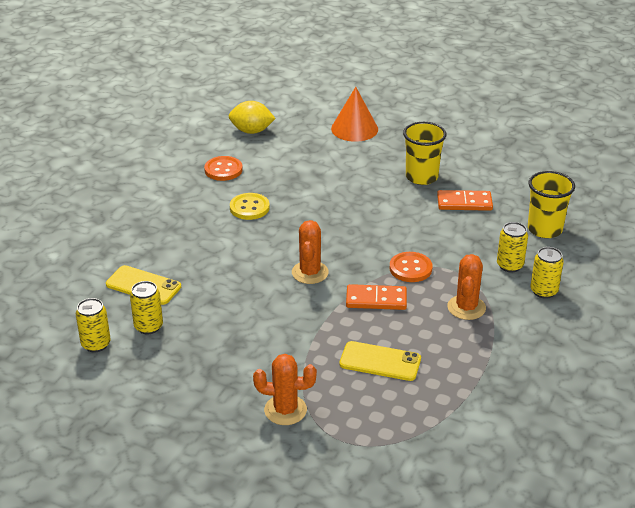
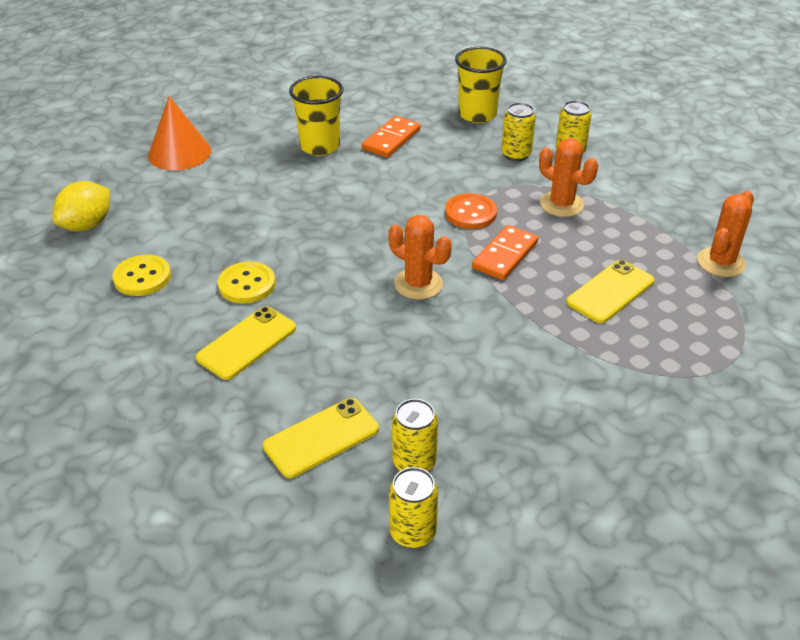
camera: 60 degrees left, 5 degrees up
(199, 229) = (247, 343): none -> yellow phone
(223, 170) = (142, 277): orange button -> yellow button
(285, 410) = (652, 393): orange cactus -> orange cactus (721, 262)

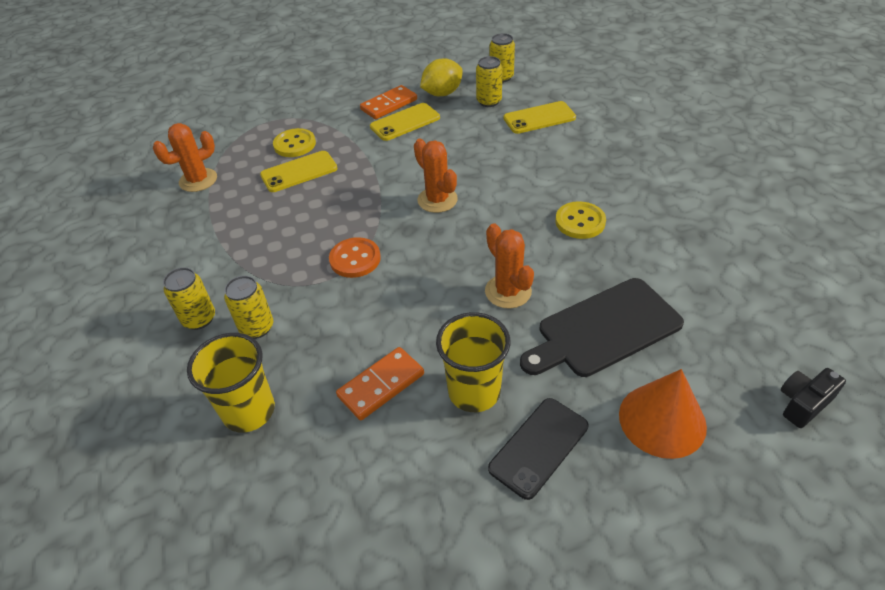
camera: 160 degrees left, 5 degrees up
(71, 176) = (803, 403): none -> black camera
(87, 225) = (751, 315): yellow lemon -> yellow lemon (442, 93)
(142, 277) = (676, 244): yellow button -> yellow button (295, 144)
(221, 196) = (604, 329): none -> black cutting board
(247, 343) = (582, 176): yellow phone -> yellow phone (405, 122)
(267, 129) = (539, 447): none -> black phone
(505, 255) = (353, 212): orange domino -> orange domino (389, 104)
(561, 204) = (266, 254): orange cactus -> orange cactus (508, 291)

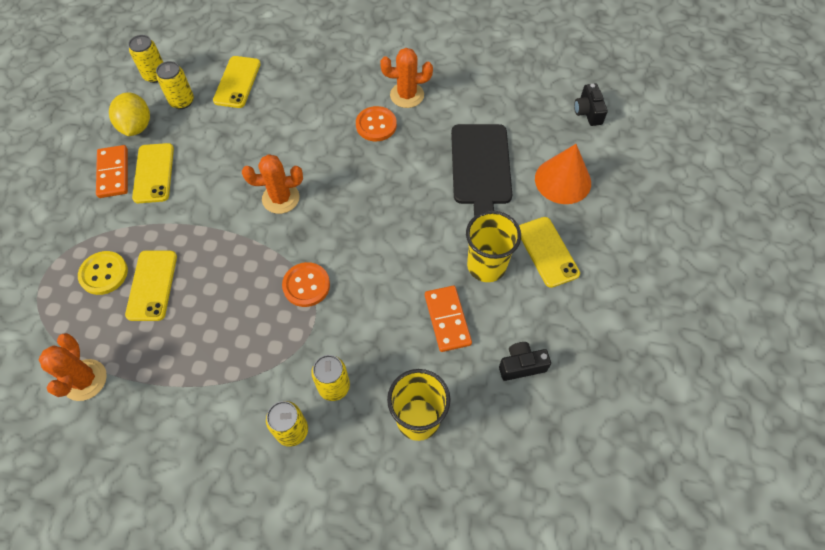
camera: 65 degrees left, 15 degrees up
(360, 485) = (521, 365): none -> black camera
(508, 291) = (412, 202): orange cactus -> orange cactus (407, 95)
(539, 447) = (547, 252): black phone -> yellow phone
(580, 222) = (376, 125): yellow button -> orange button

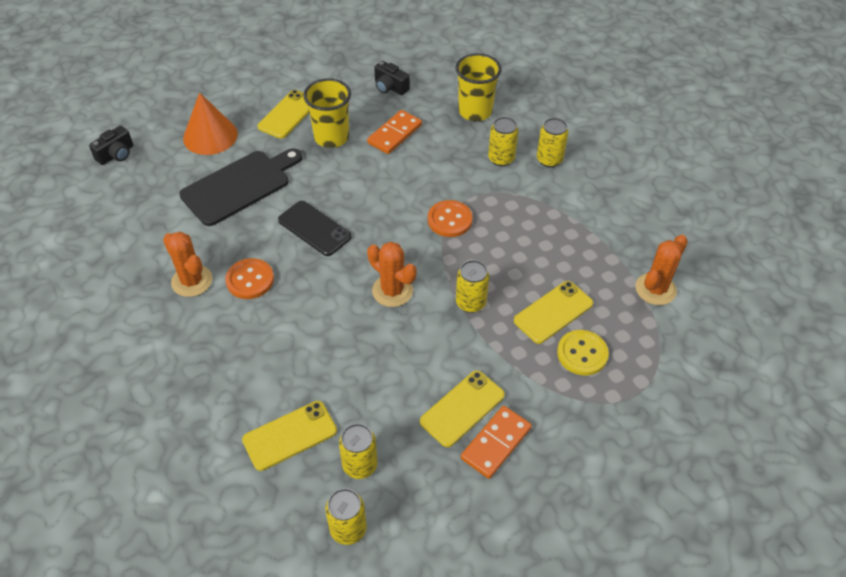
camera: 130 degrees left, 10 degrees down
(136, 126) = (428, 477): yellow lemon -> none
(219, 238) = (470, 303): none -> yellow can
(388, 189) = (314, 228): none -> black phone

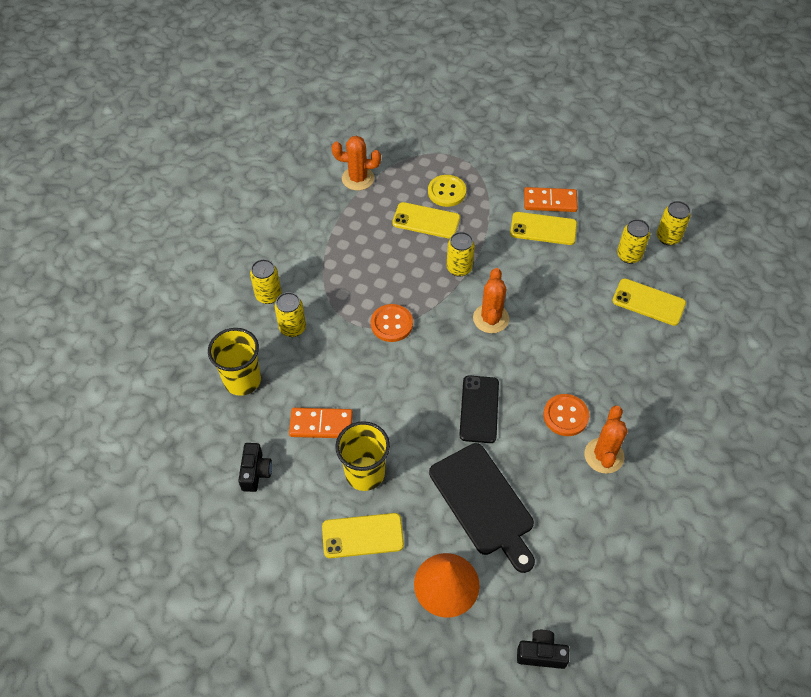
camera: 125 degrees left, 5 degrees up
(240, 186) = (483, 503): black cutting board -> black cutting board turned 135 degrees counterclockwise

